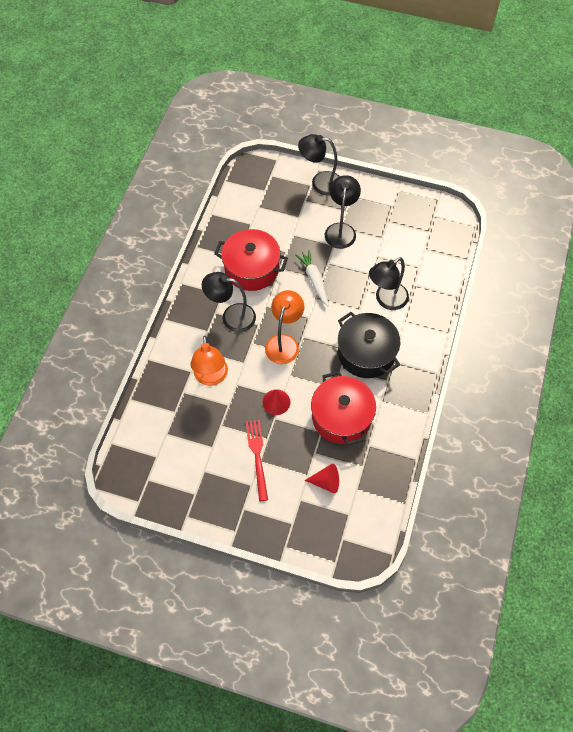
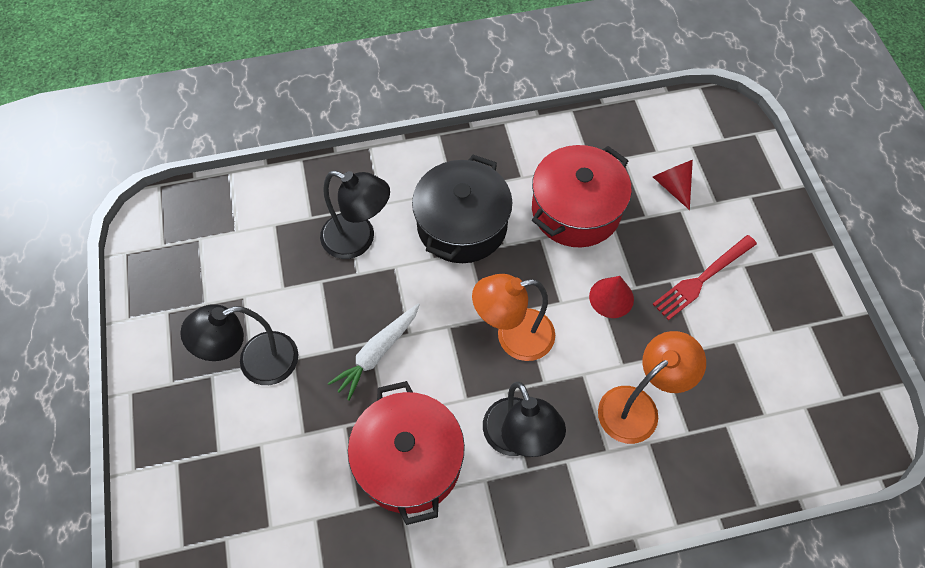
camera: 120 degrees left, 0 degrees up
(320, 182) = (164, 449): black lamp -> none

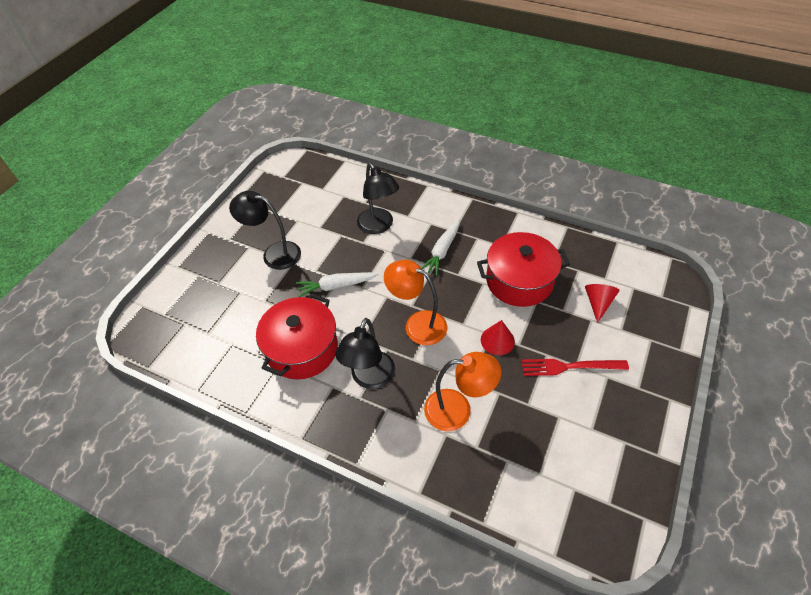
camera: 40 degrees right, 10 degrees down
(462, 225) = (442, 250): black pot -> white carrot

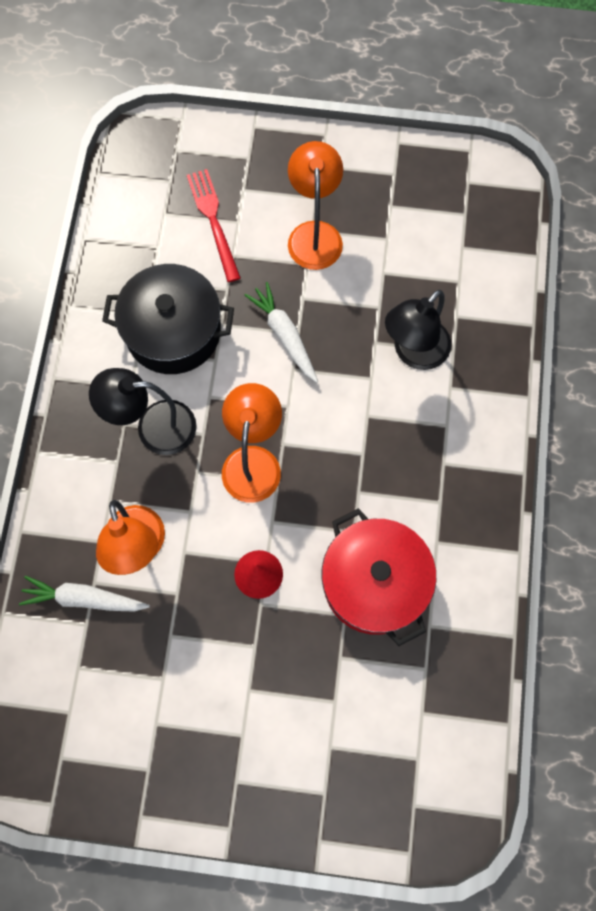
camera: 70 degrees right, 20 degrees up
(274, 253) = (314, 234): black lamp -> orange lamp
(302, 349) = (173, 331): red pot -> black pot
(442, 250) = (396, 457): white carrot -> white carrot (84, 598)
(569, 366) = (243, 681): red fork -> red fork (213, 221)
(598, 303) = (369, 707): red cone -> none

